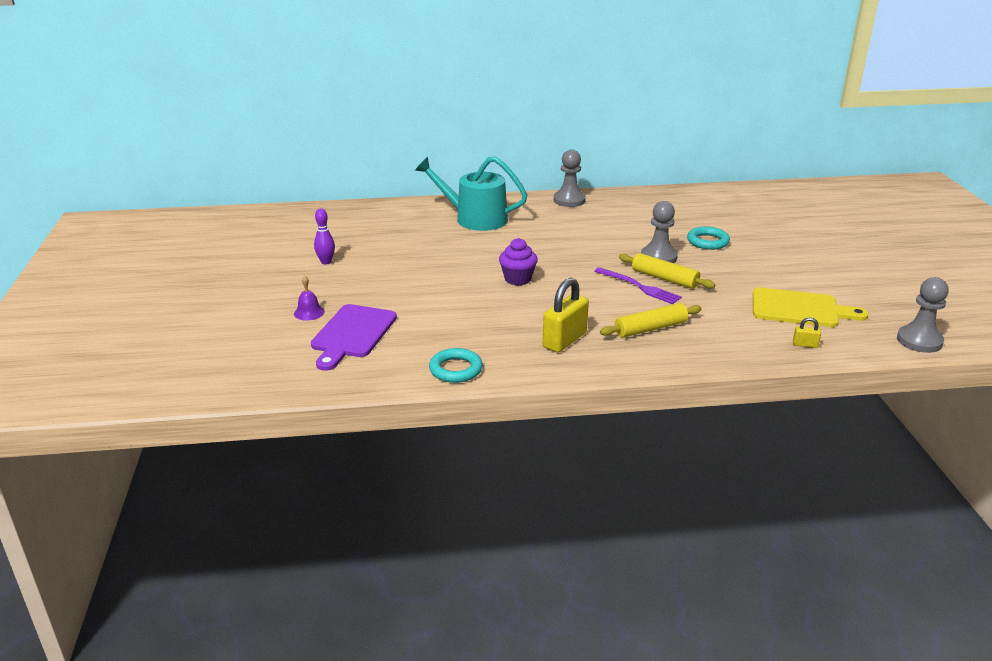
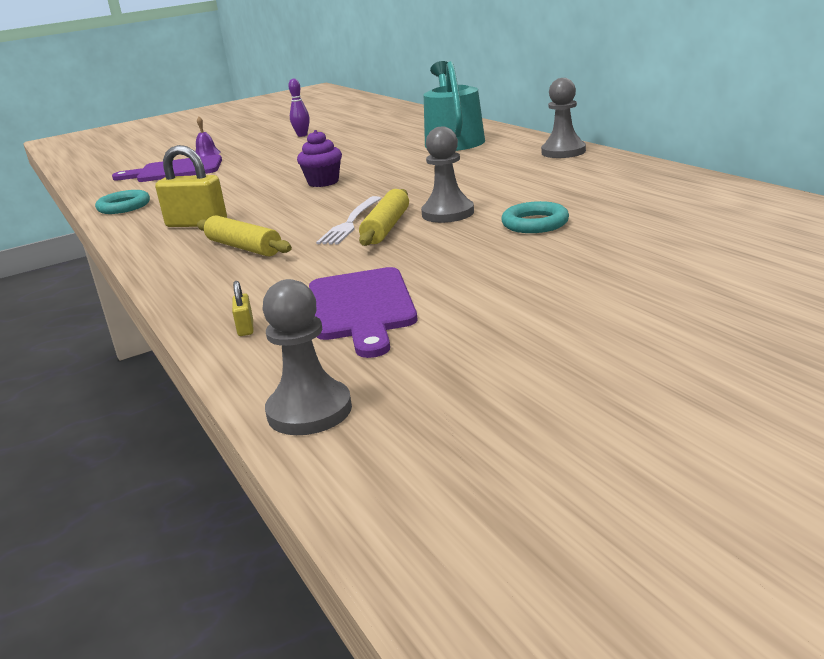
camera: 70 degrees right, 5 degrees down
(639, 287) = (350, 223): purple fork -> white fork
(800, 309) = (361, 308): yellow cutting board -> purple cutting board

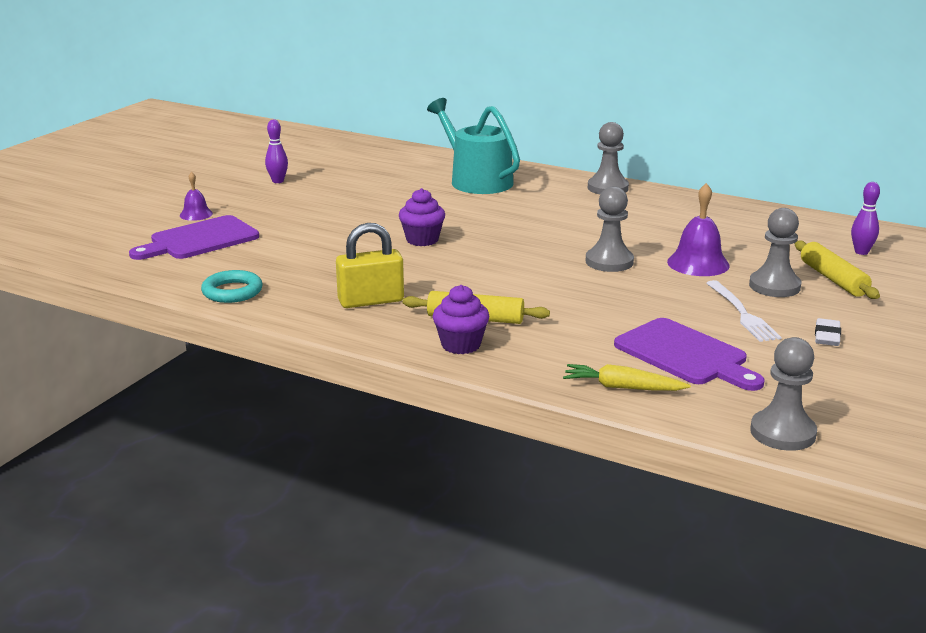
camera: 35 degrees left, 0 degrees up
(191, 267) = (461, 345): none -> purple cupcake
(245, 328) = (622, 387): yellow padlock -> yellow carrot
(350, 223) = (535, 281): white fork -> white fork (742, 313)
(386, 227) = (577, 282): yellow rolling pin -> yellow rolling pin (833, 279)
(535, 223) = (698, 263): turquoise ring -> purple bell
(552, 314) = (827, 336): none -> white eraser
(581, 254) = (774, 286): none -> grey pawn
(756, 231) = (861, 252): none -> purple bowling pin

